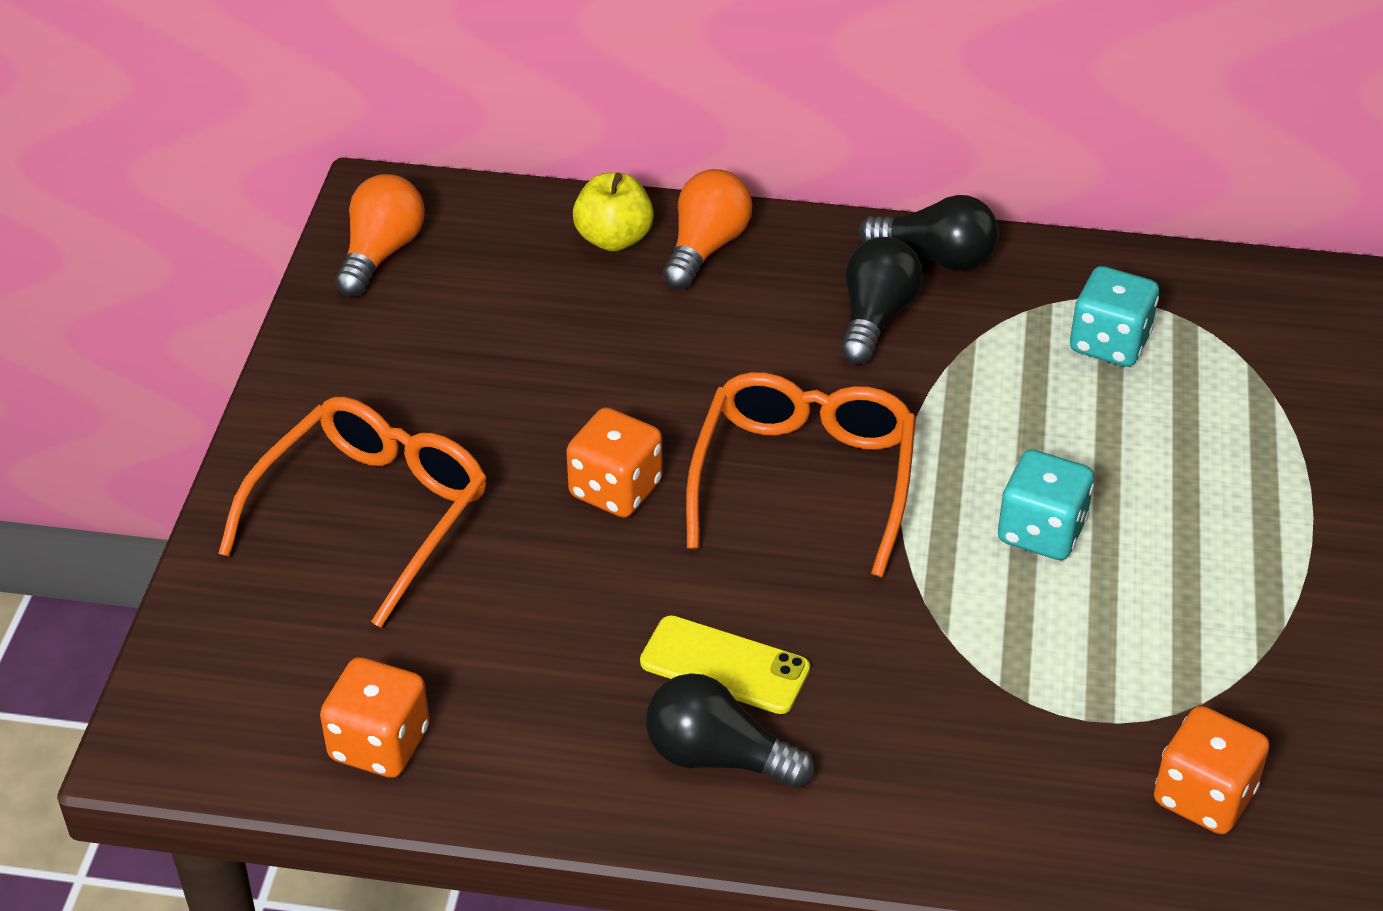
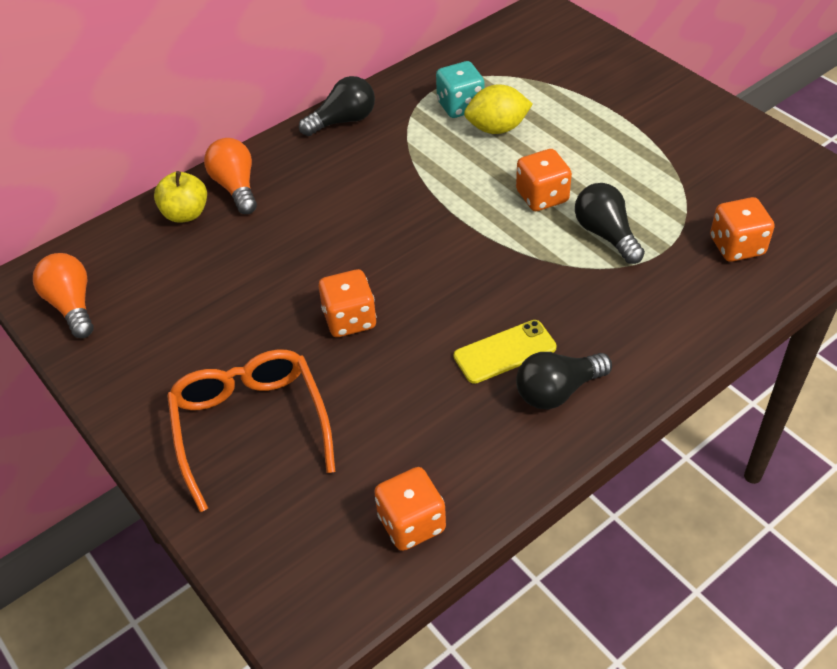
camera: 45 degrees left, 5 degrees up
(804, 480) = (423, 250): orange glasses -> none
(875, 318) = (354, 163): black light bulb -> black light bulb (605, 234)
(1041, 532) = (542, 197): turquoise dice -> orange dice
(1114, 406) = (497, 128): none -> yellow lemon

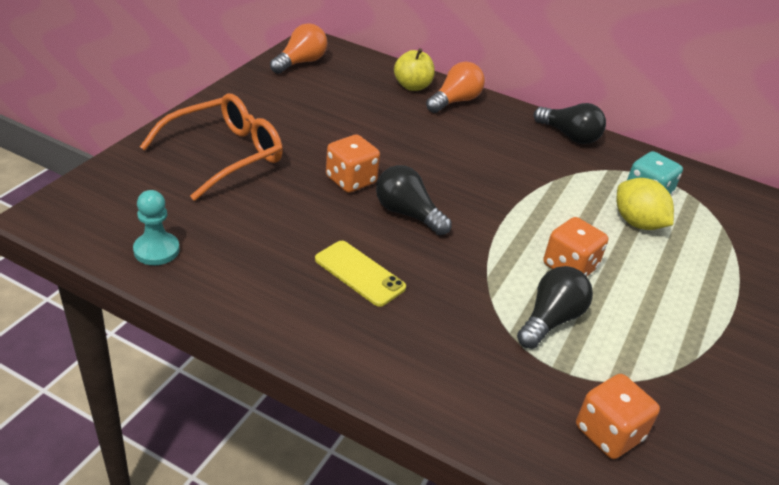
camera: 60 degrees right, 10 degrees down
(411, 523) = (156, 250): orange dice -> turquoise pawn
(557, 391) = (329, 315): black light bulb -> black light bulb (407, 214)

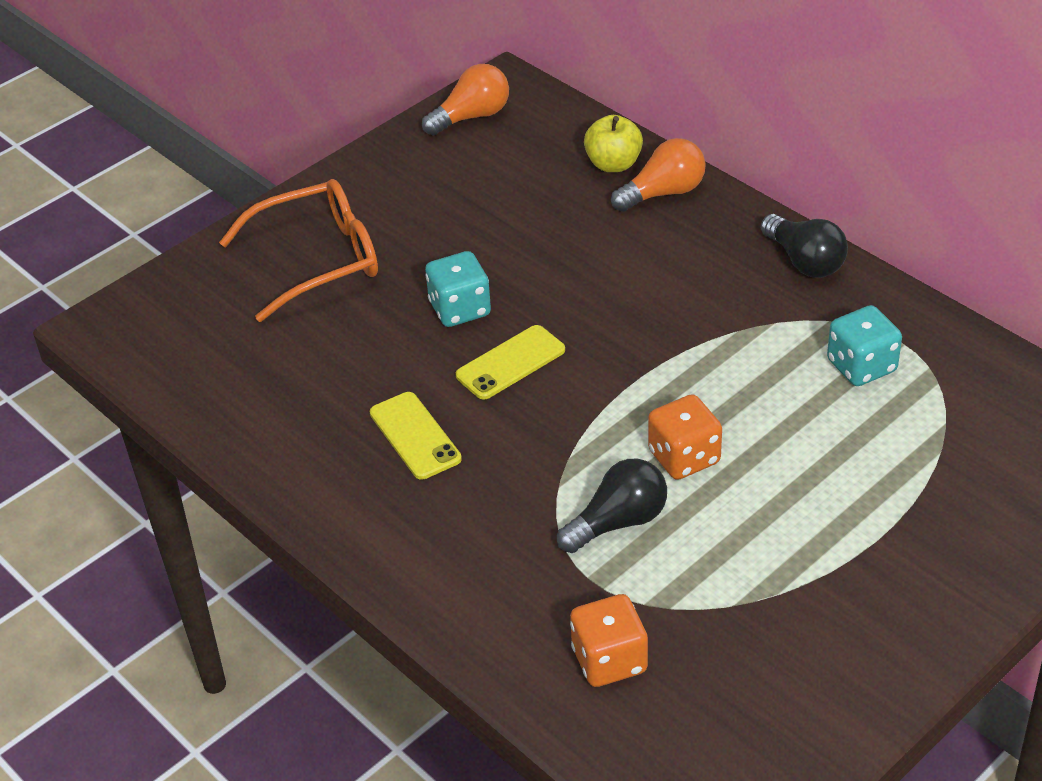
camera: 25 degrees right, 5 degrees up
(156, 250) = (198, 382): turquoise pawn -> none
(351, 180) = (460, 309): orange dice -> turquoise dice
(407, 214) = (510, 363): black light bulb -> yellow phone
(637, 223) = (819, 406): yellow lemon -> none

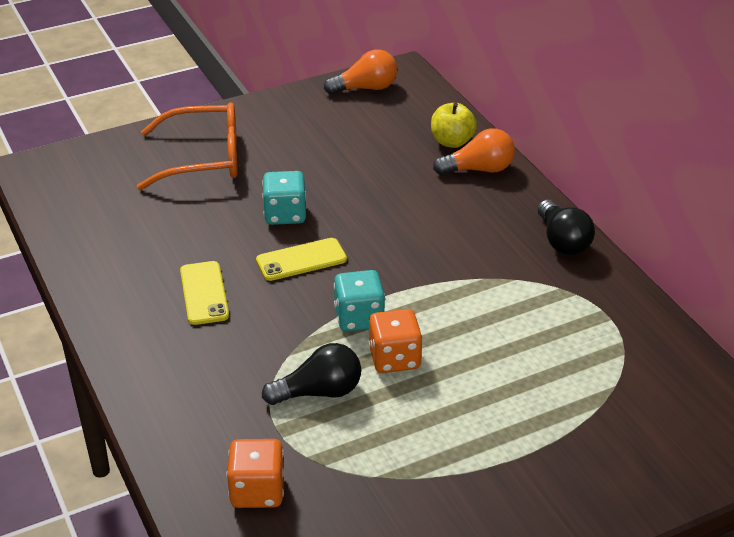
camera: 15 degrees right, 5 degrees down
(861, 366) = (568, 327): turquoise dice -> turquoise dice (359, 318)

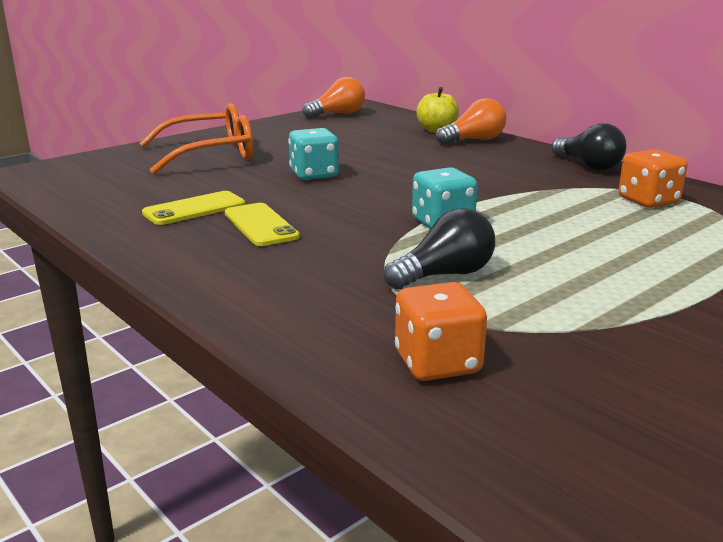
camera: 15 degrees left, 15 degrees down
(301, 260) = (351, 196): yellow phone -> yellow phone (194, 209)
(394, 358) = (505, 243): orange dice -> orange dice (648, 201)

